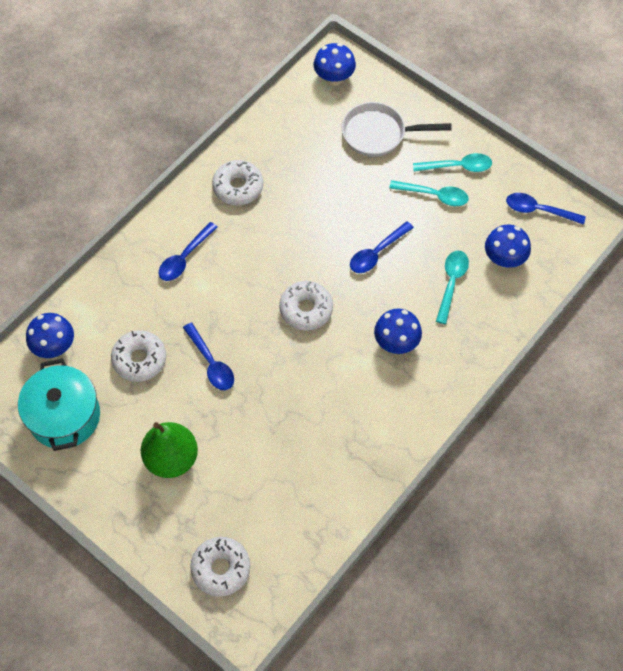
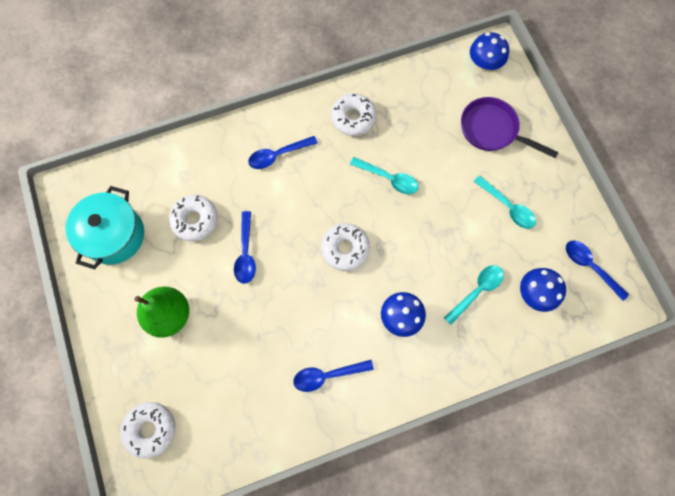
camera: 30 degrees right, 10 degrees up
(54, 347) = (141, 175): blue mushroom -> none
(377, 253) = (430, 231): blue spoon -> blue spoon (327, 375)
(379, 134) = (492, 130): white pan -> purple pan
(457, 166) = (542, 192): turquoise spoon -> turquoise spoon (388, 178)

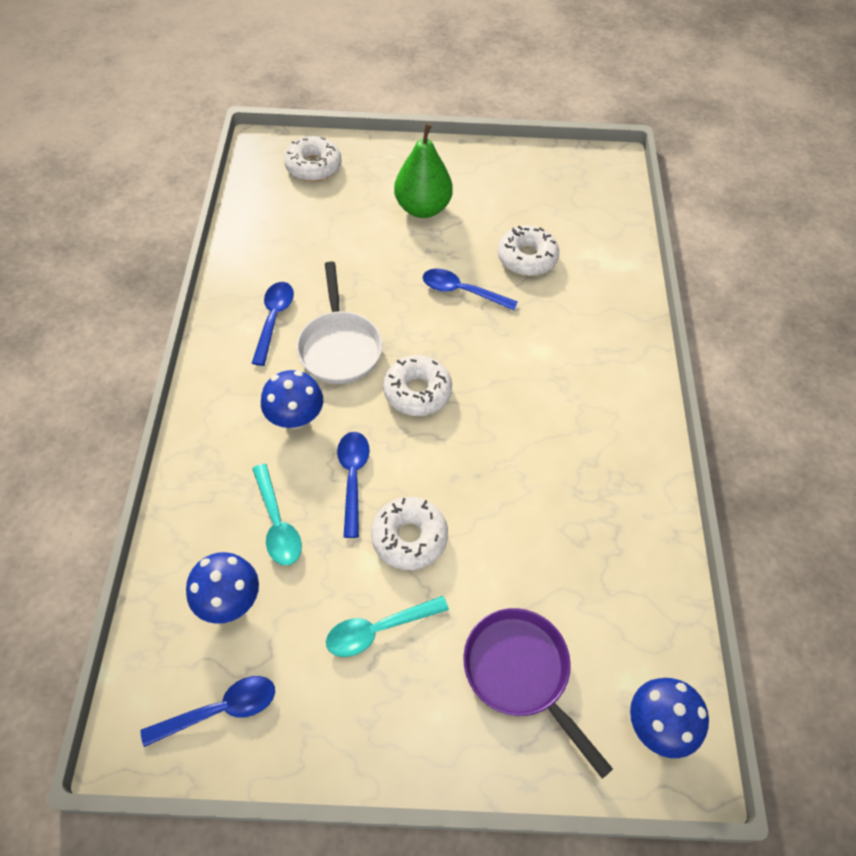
camera: 110 degrees right, 15 degrees down
(114, 235) = (539, 187): turquoise pot -> none
(278, 155) = (584, 364): blue spoon -> blue spoon (353, 478)
(331, 316) = (339, 347): none -> white pan
(353, 118) = (613, 474): white donut -> white donut (409, 537)
(388, 178) = (496, 482): turquoise spoon -> none
(492, 130) = (521, 673): purple pan -> purple pan turned 90 degrees counterclockwise

